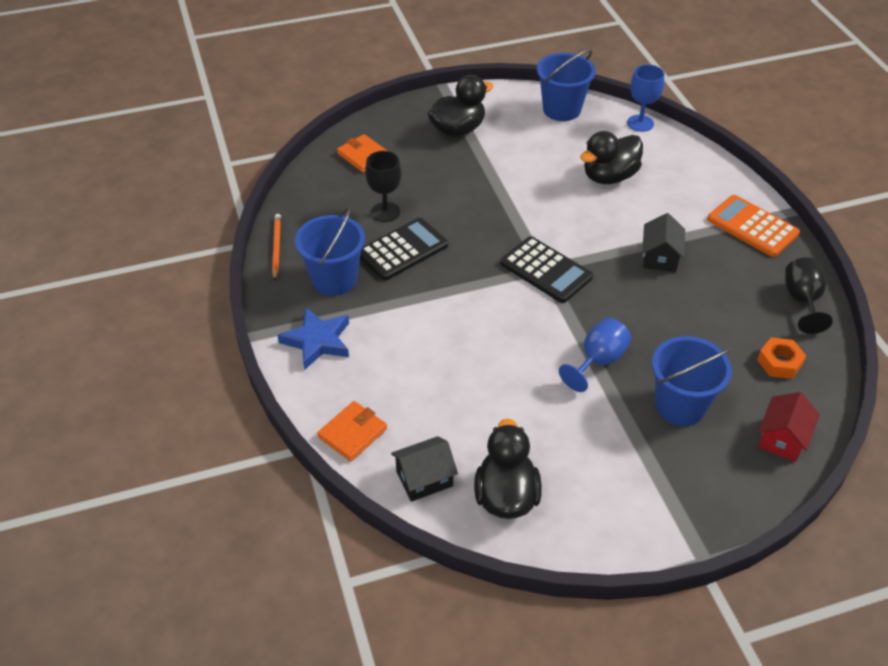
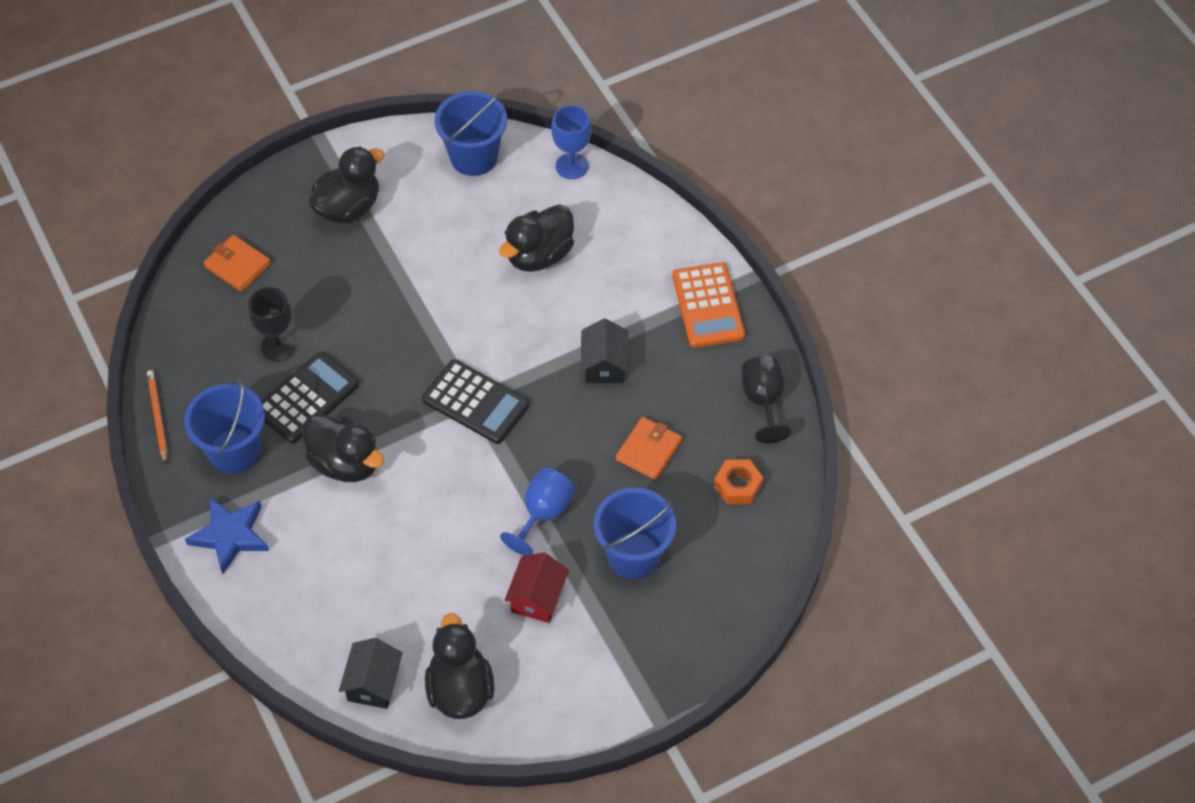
camera: 10 degrees left, 10 degrees up
(352, 433) = (289, 643): orange wallet -> orange wallet (649, 450)
(424, 478) = (373, 683): black house -> black house turned 45 degrees counterclockwise
(427, 300) = (345, 463): none -> black duck
(752, 227) = (708, 306): orange calculator -> orange calculator turned 135 degrees counterclockwise
(782, 438) = (740, 578): red house -> red house (537, 597)

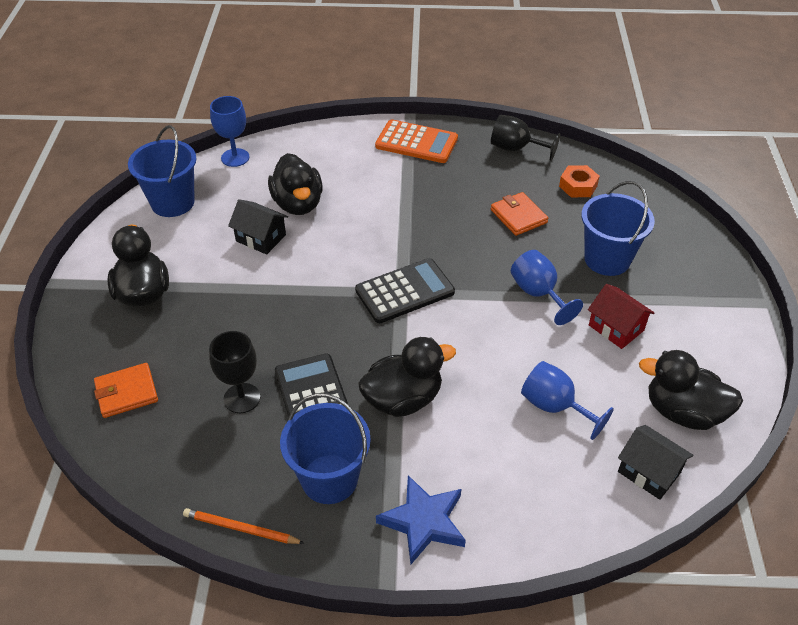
camera: 60 degrees left, 10 degrees down
(405, 583) = (554, 407): none -> blue goblet
(604, 364) = (425, 209): black house -> black house (261, 238)

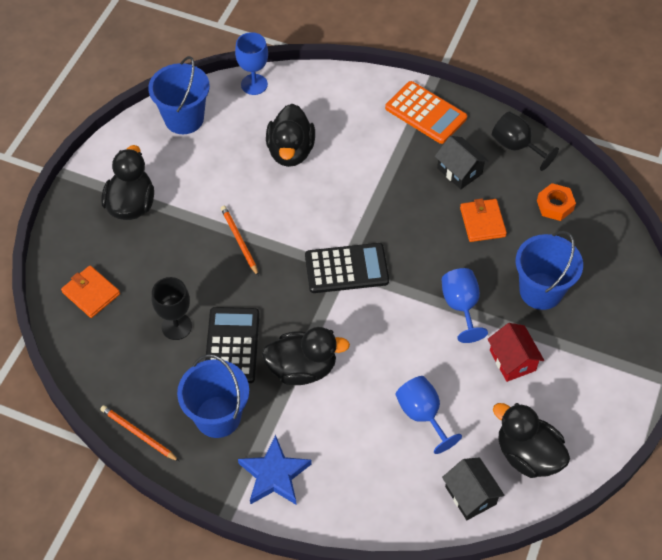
camera: 20 degrees right, 10 degrees up
(126, 392) = (91, 293): orange wallet -> orange wallet turned 45 degrees clockwise
(261, 238) = (246, 178): black house -> black house (459, 171)
(278, 296) = (239, 241): none -> orange pencil

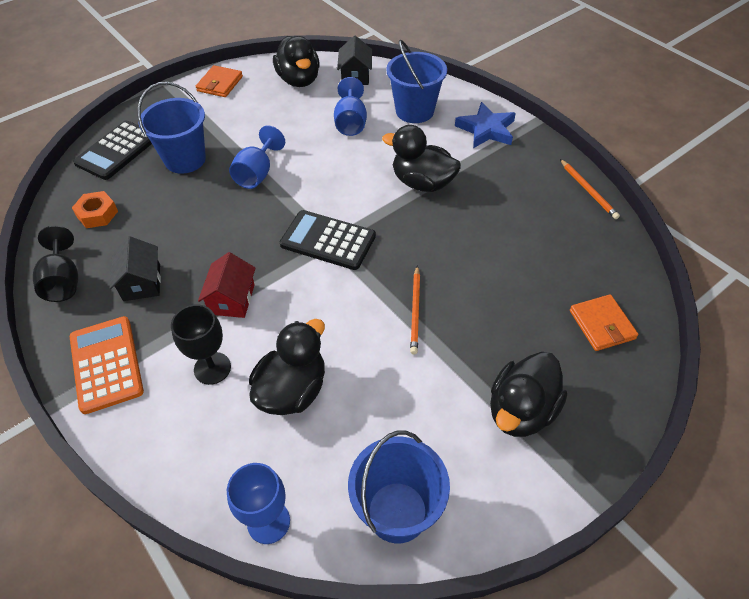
camera: 150 degrees left, 5 degrees down
(176, 326) = (520, 257): black goblet -> black goblet (212, 368)
(218, 416) = (513, 178): blue bucket -> blue bucket (414, 111)
(232, 345) = (474, 222): black calculator -> black calculator (117, 151)
(482, 222) = (172, 227): orange wallet -> orange wallet (220, 84)
(512, 360) = (255, 128): red house -> red house (232, 299)

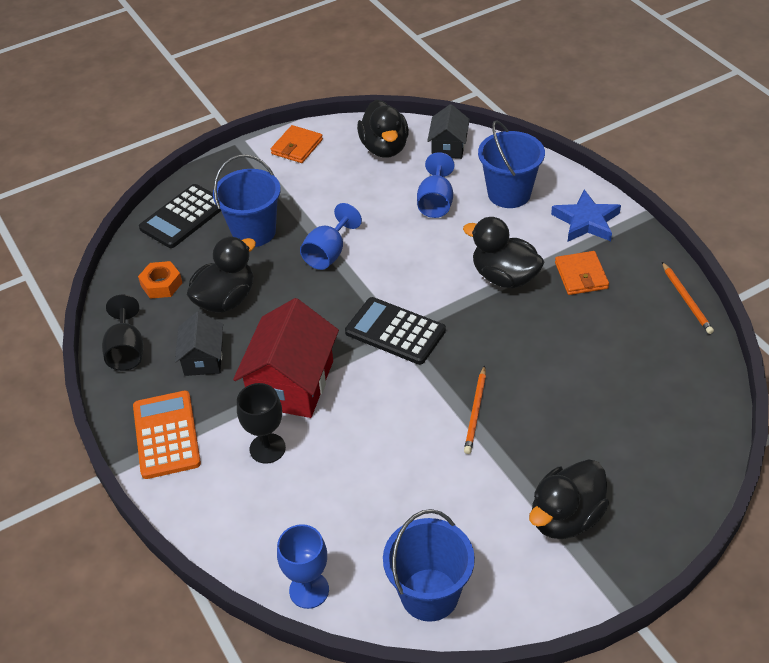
camera: 10 degrees right, 5 degrees down
(232, 299) = (291, 383): red house -> red house, size x1.77
(292, 390) = (343, 476): black duck -> black duck (226, 300)
(601, 325) = (667, 443): orange wallet -> orange wallet (581, 275)

